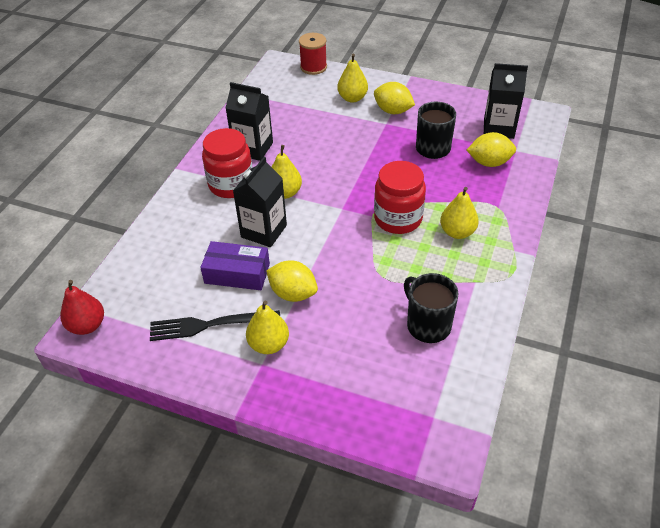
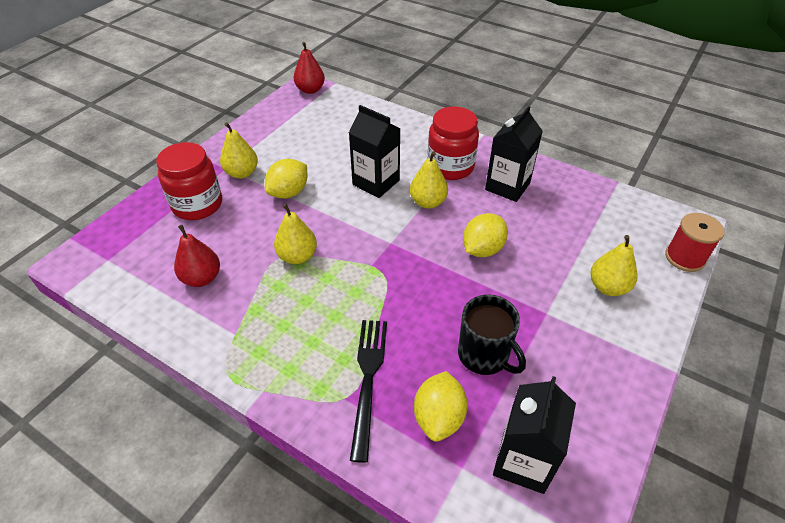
camera: 100 degrees right, 0 degrees up
(209, 325) = (279, 144): black fork -> black fork (368, 379)
(237, 273) = (328, 162): purple box -> none
(393, 111) = (576, 327): yellow lemon -> yellow lemon (482, 249)
(398, 219) = (358, 286): red jar -> red jar (197, 205)
(427, 325) = (202, 278): black mug -> red pear
(457, 232) = (316, 338): yellow pear -> yellow pear (297, 256)

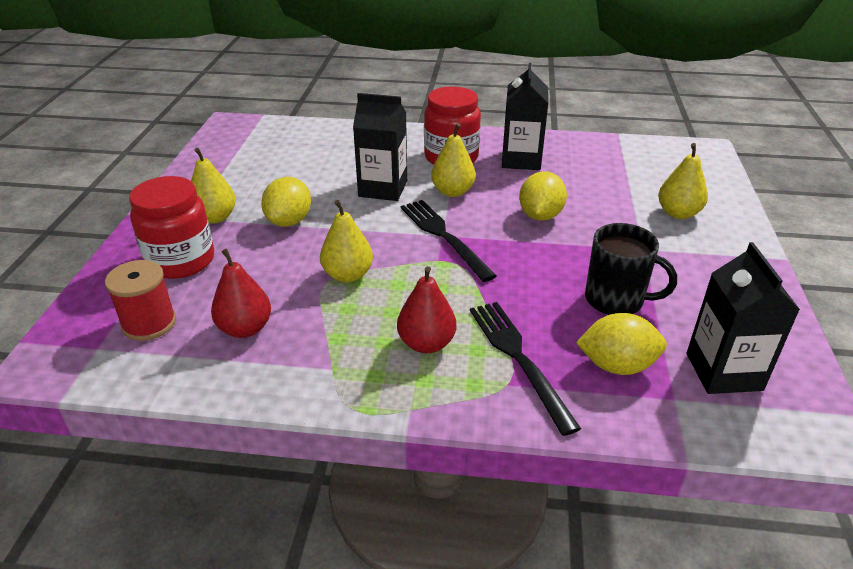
camera: 25 degrees left, 10 degrees down
(310, 90) = (238, 126): red pear -> red pear (426, 343)
(391, 244) = (443, 236): none -> black fork
(439, 417) = (617, 365): yellow lemon -> yellow lemon turned 75 degrees counterclockwise
(684, 257) = (721, 174): red spool -> red spool (149, 323)

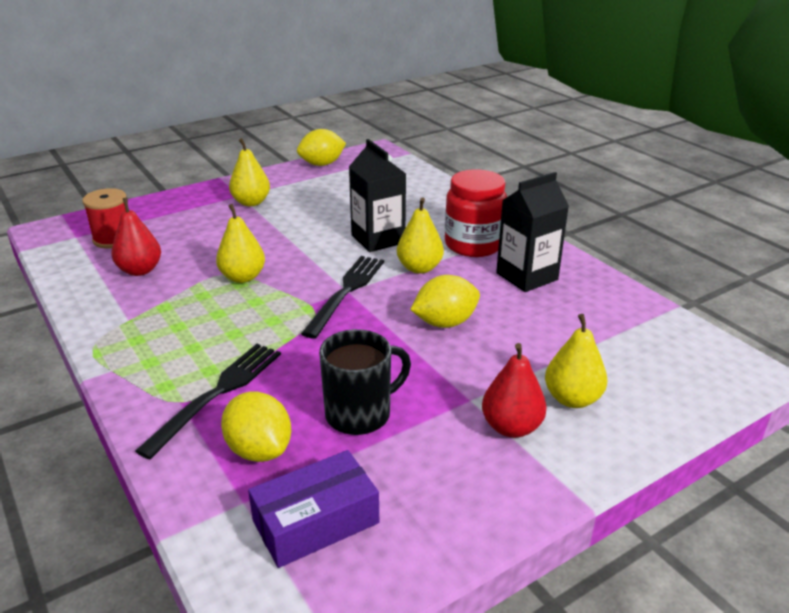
camera: 50 degrees right, 5 degrees down
(181, 261) = (188, 216): red jar -> none
(289, 221) = (281, 227): yellow lemon -> yellow lemon (322, 164)
(426, 343) = (194, 344): red pear -> red pear (511, 427)
(615, 300) = (360, 414): black mug -> black mug turned 105 degrees counterclockwise
(723, 372) = (316, 522): black carton -> purple box

